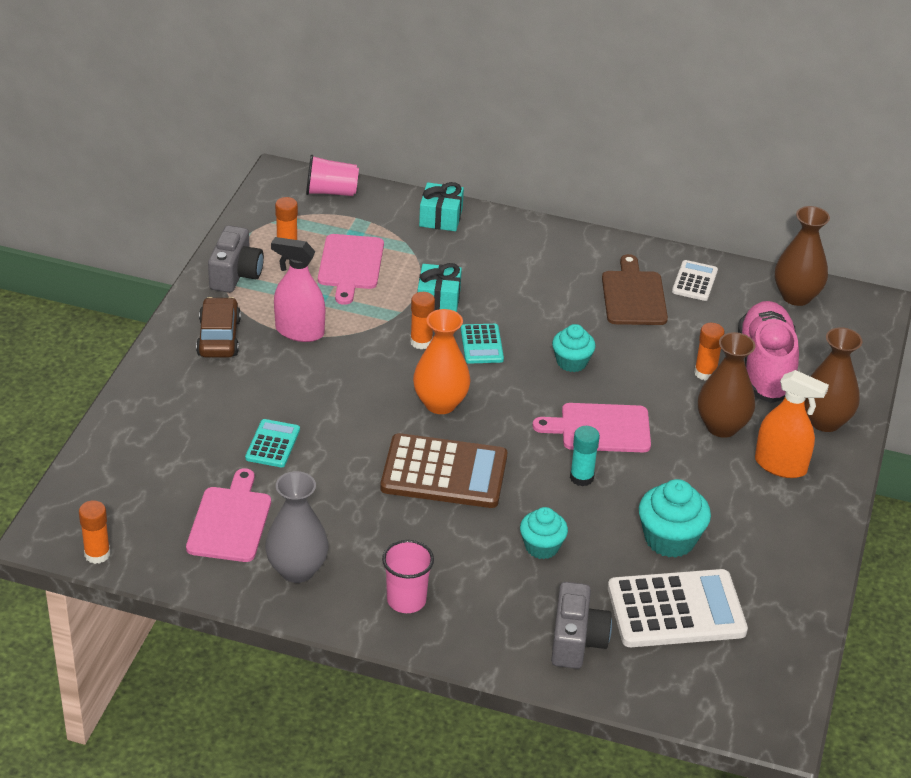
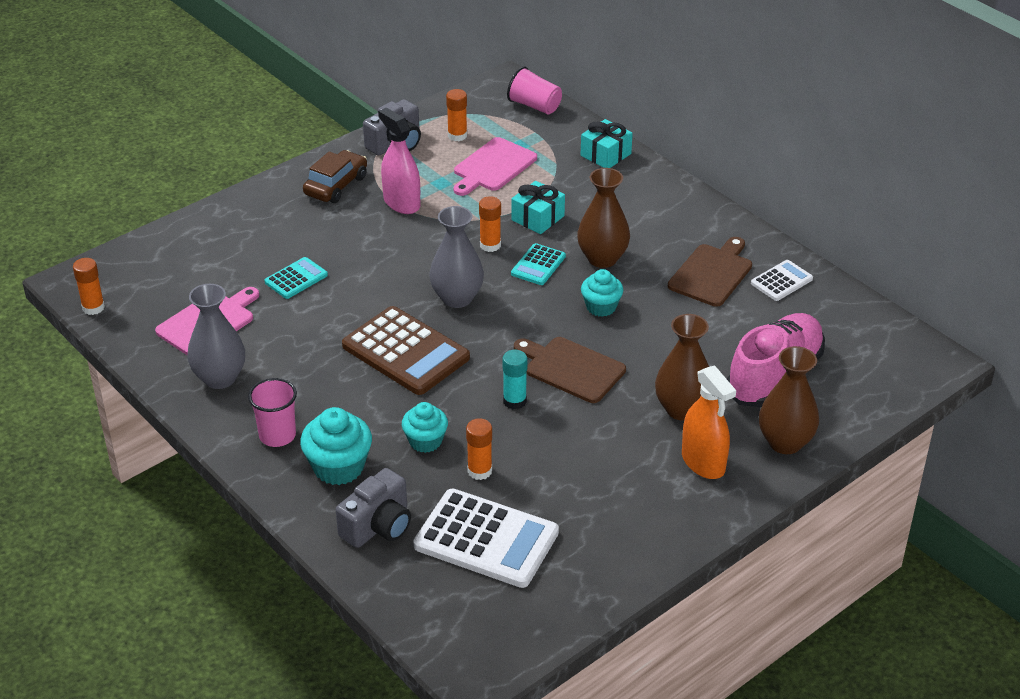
camera: 35 degrees right, 0 degrees up
(440, 403) = (457, 298): orange vase -> grey vase
(600, 428) = (571, 368): pink cutting board -> brown cutting board
(670, 539) = (539, 481): turquoise cupcake -> turquoise cupcake (338, 467)
(705, 373) = (712, 360): orange glue stick -> orange glue stick (479, 471)
(796, 296) = (868, 328): brown vase -> brown vase (602, 258)

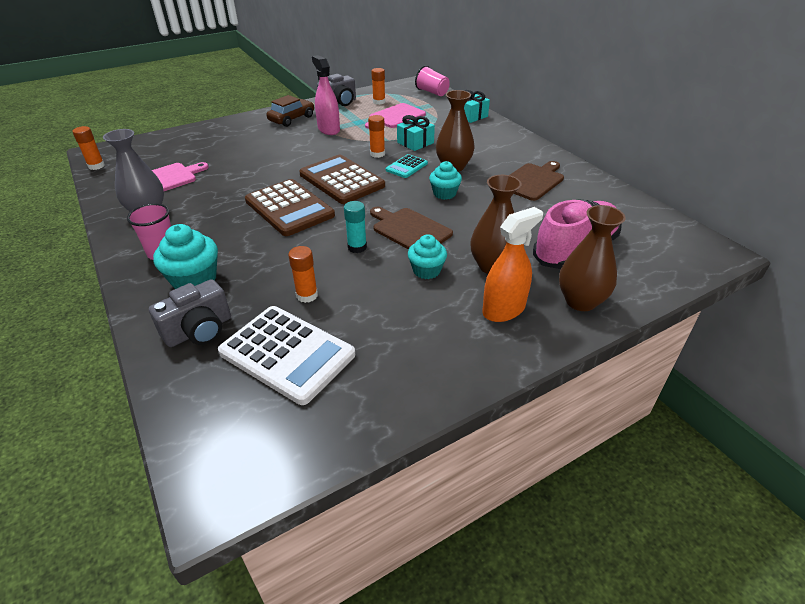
camera: 10 degrees right, 0 degrees up
(296, 279) = (238, 161): turquoise calculator -> none
(425, 441) = (273, 268): turquoise cupcake -> turquoise cupcake (426, 270)
(457, 298) = (341, 180): grey vase -> brown calculator
(703, 462) = (503, 309): orange spray bottle -> orange spray bottle turned 105 degrees counterclockwise
(781, 281) = (585, 189): white calculator -> none

